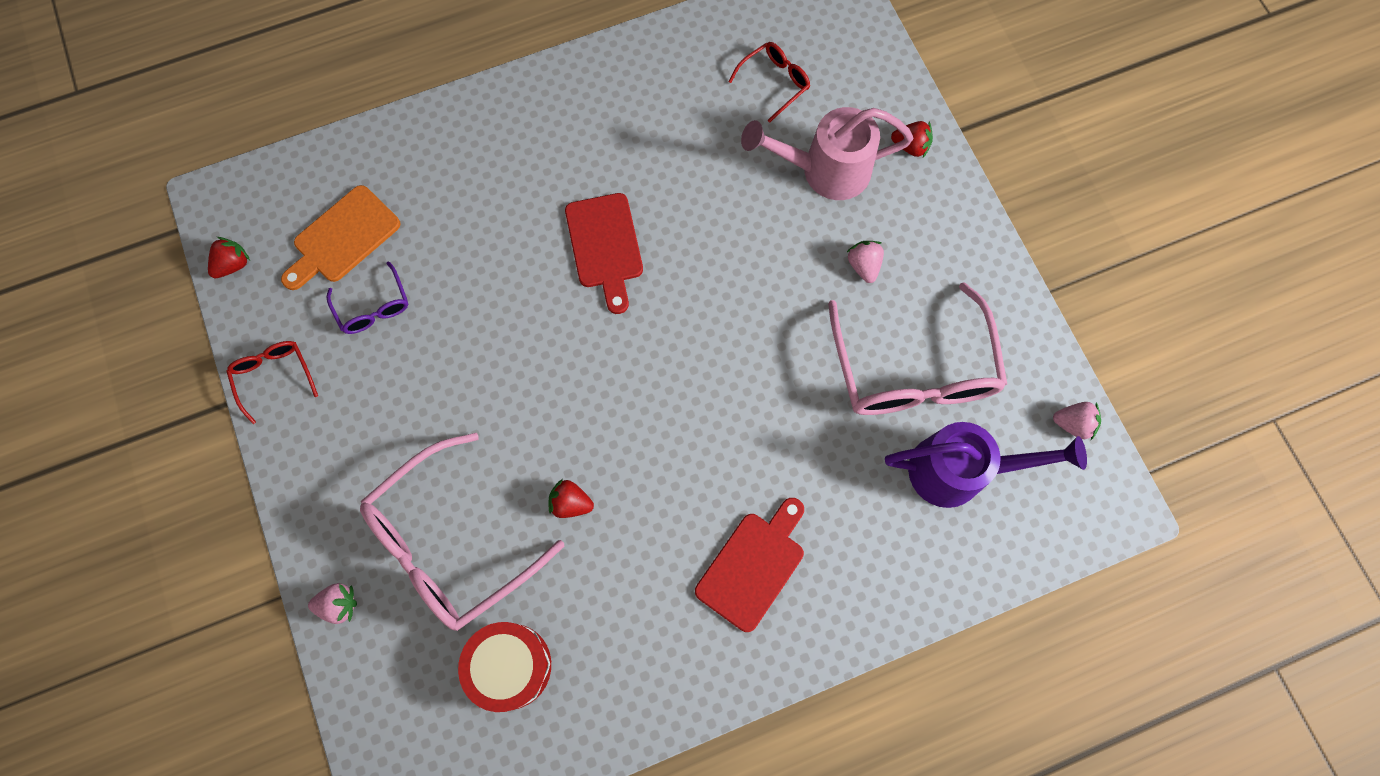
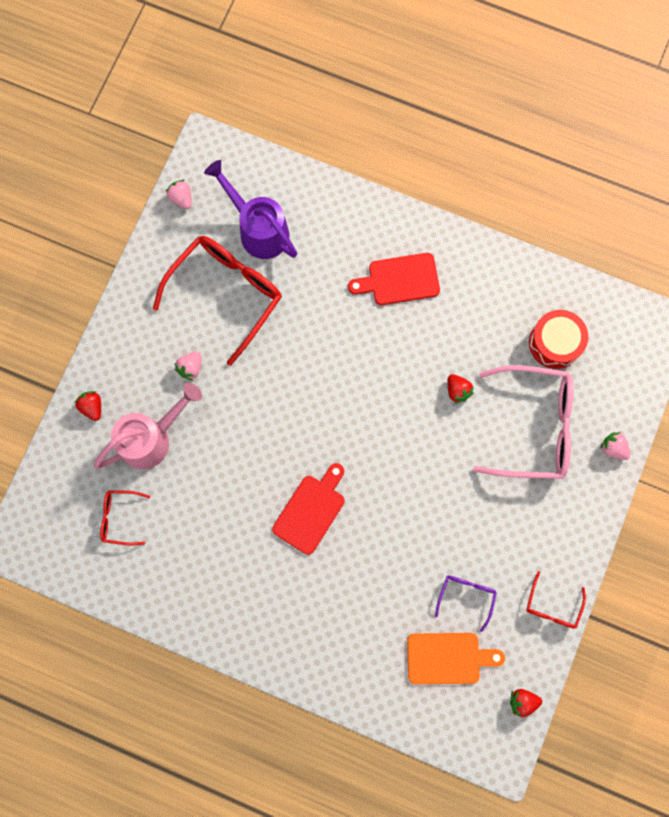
camera: 135 degrees left, 5 degrees up
(825, 170) = (151, 438): pink watering can -> pink watering can turned 75 degrees counterclockwise
(913, 369) = (226, 294): pink glasses -> red glasses

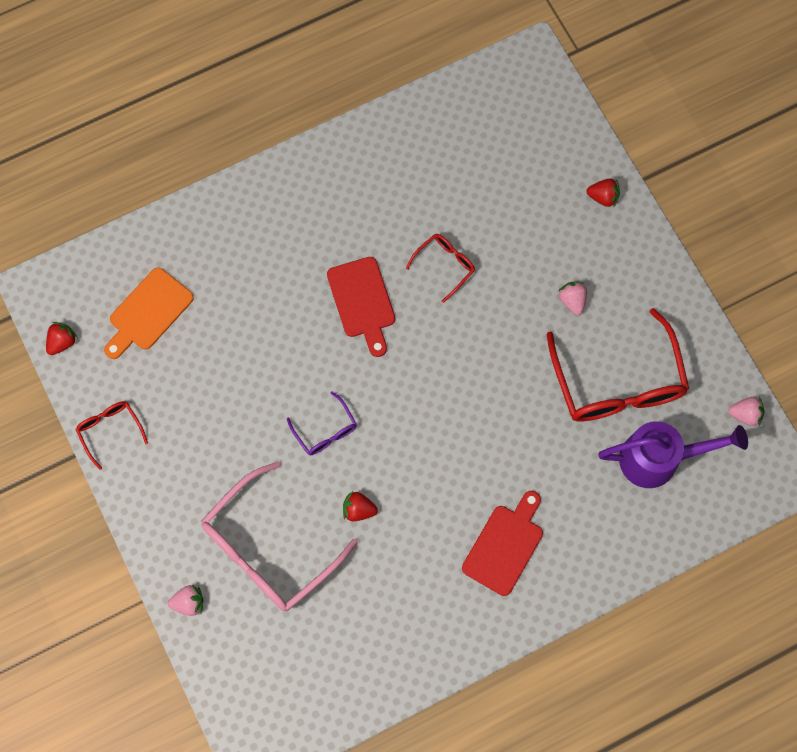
camera: 130 degrees right, 5 degrees down
(120, 518) = (487, 151): red glasses -> red glasses (445, 266)
(151, 438) = (535, 223): pink watering can -> none
(466, 597) = (181, 367): purple glasses -> purple glasses (325, 430)
(555, 343) = (326, 637): red drum -> none

